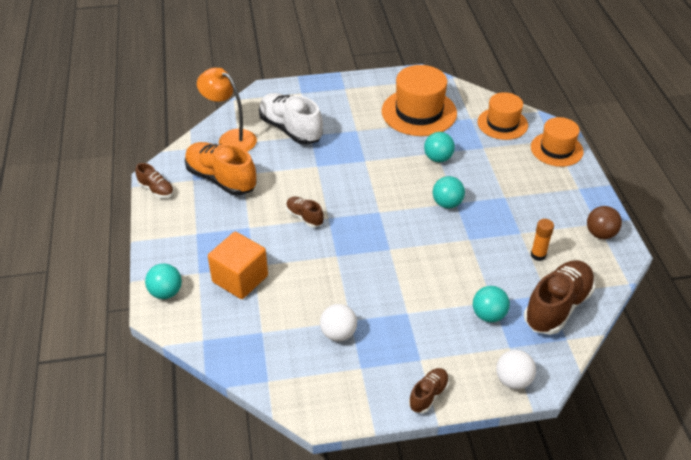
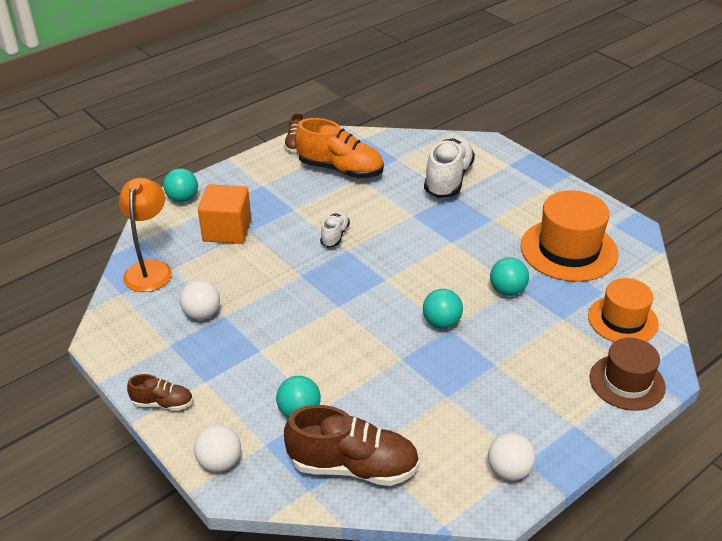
camera: 60 degrees right, 5 degrees down
(221, 179) = (340, 169): orange shoe -> orange shoe turned 105 degrees clockwise
(231, 138) = (399, 152): orange lamp -> orange lamp (150, 269)
(304, 217) = (335, 235): brown shoe -> white shoe
(538, 255) = (423, 424): orange glue stick -> none
(556, 149) = (627, 382): orange hat -> brown hat
(600, 234) = (509, 471): brown ball -> white ball

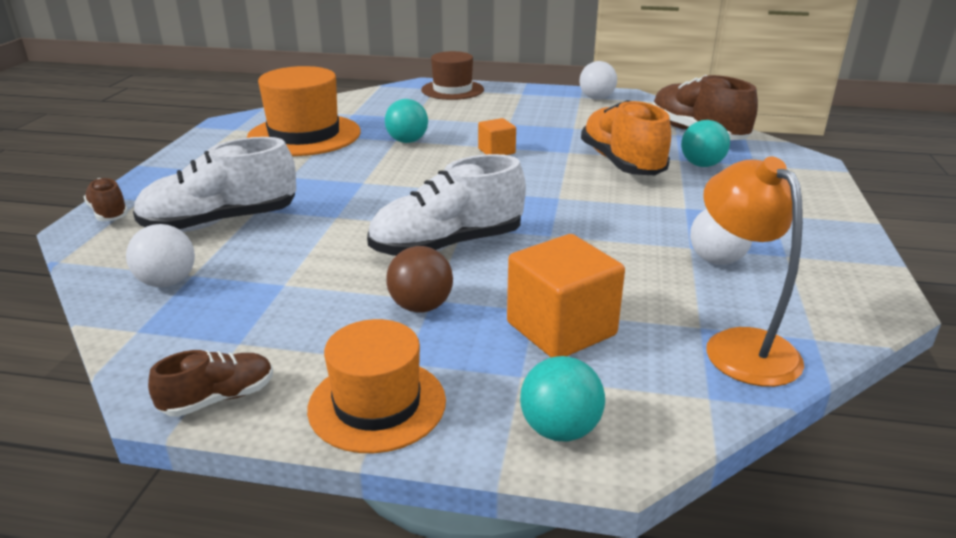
camera: 130 degrees left, 10 degrees down
(150, 269) = (740, 345): orange lamp -> orange lamp turned 105 degrees clockwise
(163, 403) = (834, 220): brown shoe -> brown shoe (109, 213)
(220, 462) = (807, 172): white ball -> white ball (167, 282)
(292, 204) = (421, 307): none -> brown ball
(335, 235) = (447, 245): white shoe -> white shoe, size x1.94
(340, 169) = (274, 309): orange shoe -> orange shoe (621, 163)
(441, 323) = (496, 151): turquoise ball -> orange cube
(622, 320) = (382, 102): orange hat -> orange hat (377, 404)

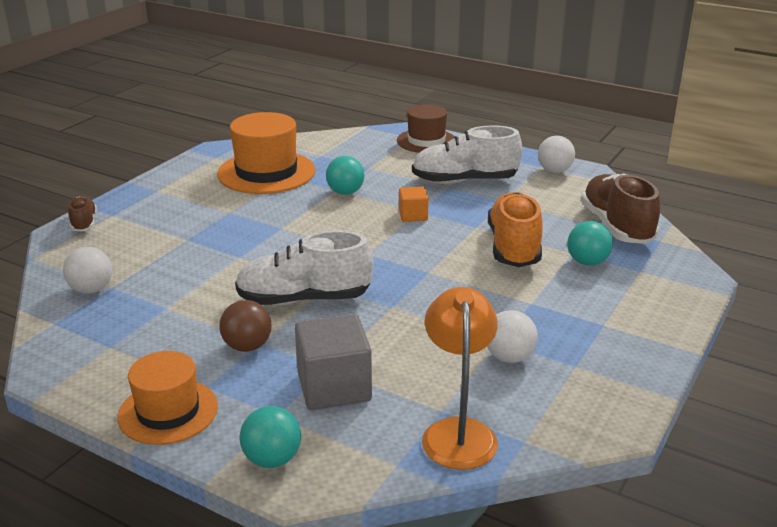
camera: 20 degrees right, 0 degrees up
(219, 398) = (75, 383): brown shoe -> none
(221, 222) = (154, 246): white shoe -> white shoe (464, 181)
(561, 329) = (334, 387): orange cube -> grey cube

